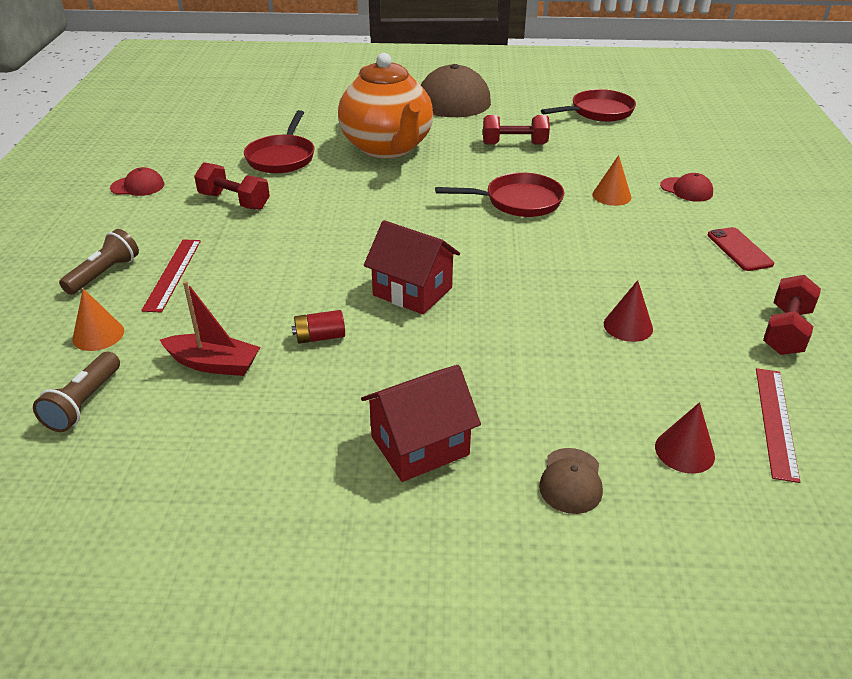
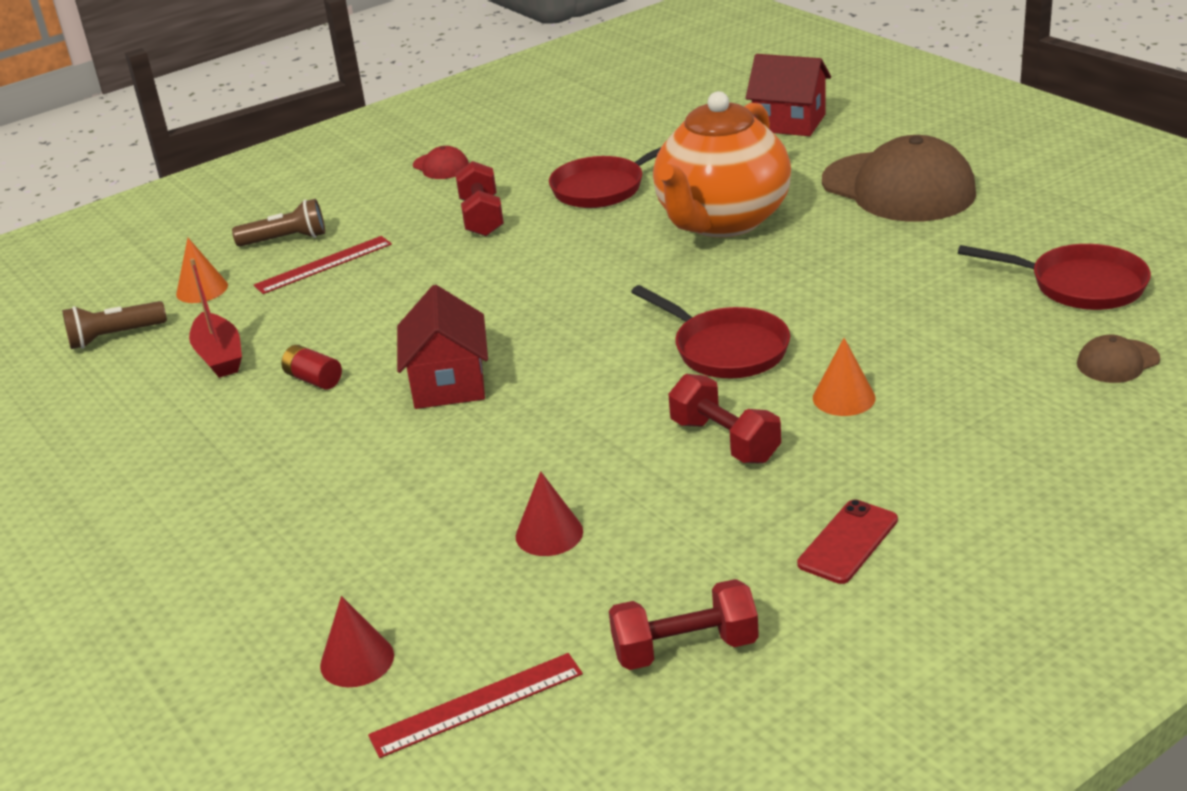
camera: 55 degrees right, 5 degrees down
(420, 446) = (212, 507): red house -> red house (789, 123)
(514, 144) = (870, 280): red dumbbell -> red dumbbell (725, 441)
(571, 481) = (242, 610): brown cap -> brown cap (1117, 361)
(686, 190) = (956, 441): red cap -> none

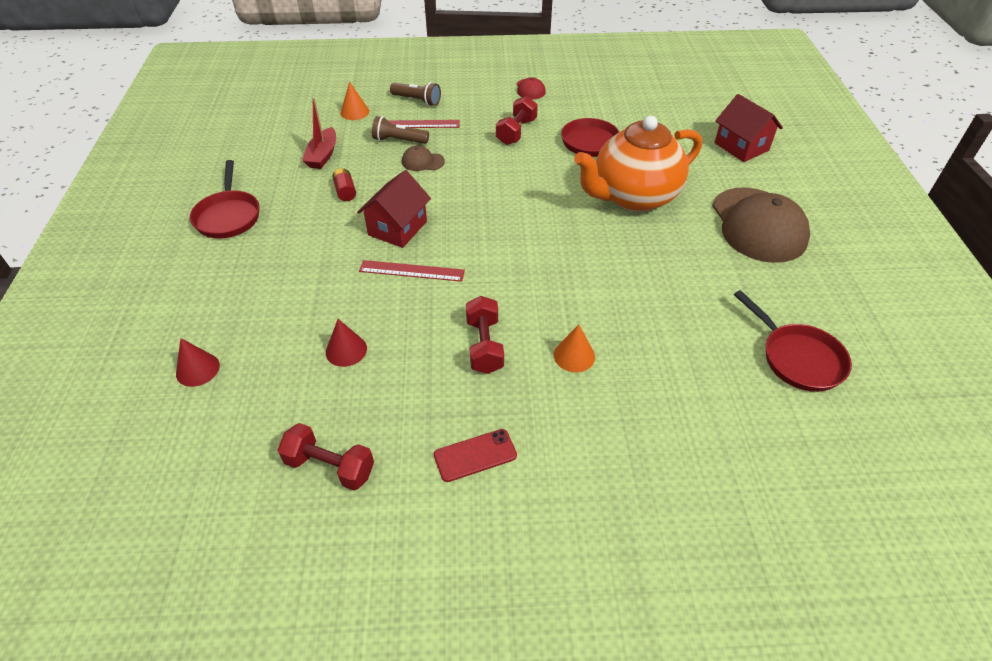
camera: 30 degrees right, 15 degrees up
(114, 337) = (295, 121): brown flashlight -> brown flashlight (399, 140)
(477, 705) = (214, 432): red ruler -> red ruler (412, 271)
(725, 349) = (547, 285): red pan -> red pan (228, 216)
(1117, 361) = (761, 430): brown cap -> brown cap (423, 161)

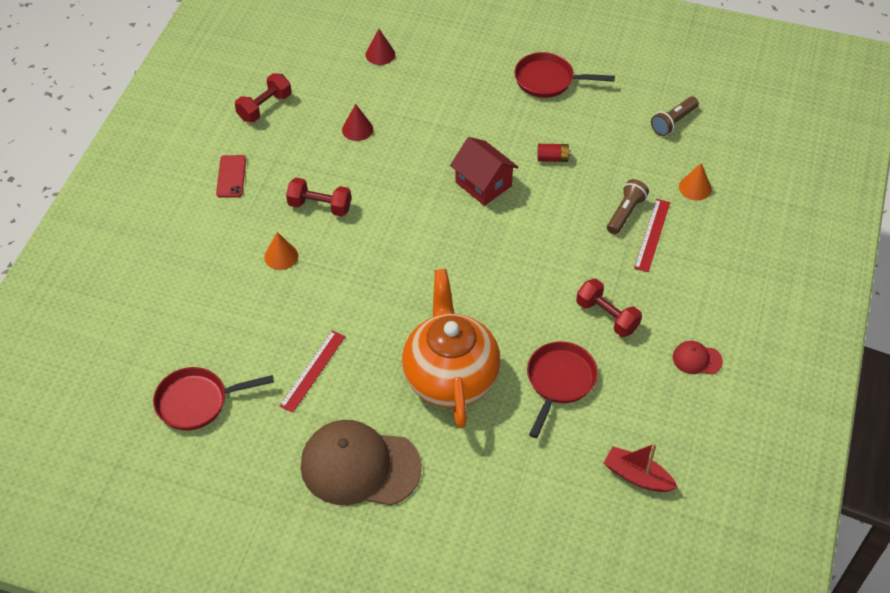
camera: 110 degrees right, 5 degrees up
(323, 155) = (619, 151): red boat -> red boat (637, 476)
(412, 271) = (423, 182): red ruler -> red ruler (312, 370)
(417, 100) = (703, 245): brown flashlight -> brown flashlight (673, 122)
(423, 161) = (580, 223): brown cap -> none
(741, 147) = (496, 528): red house -> none

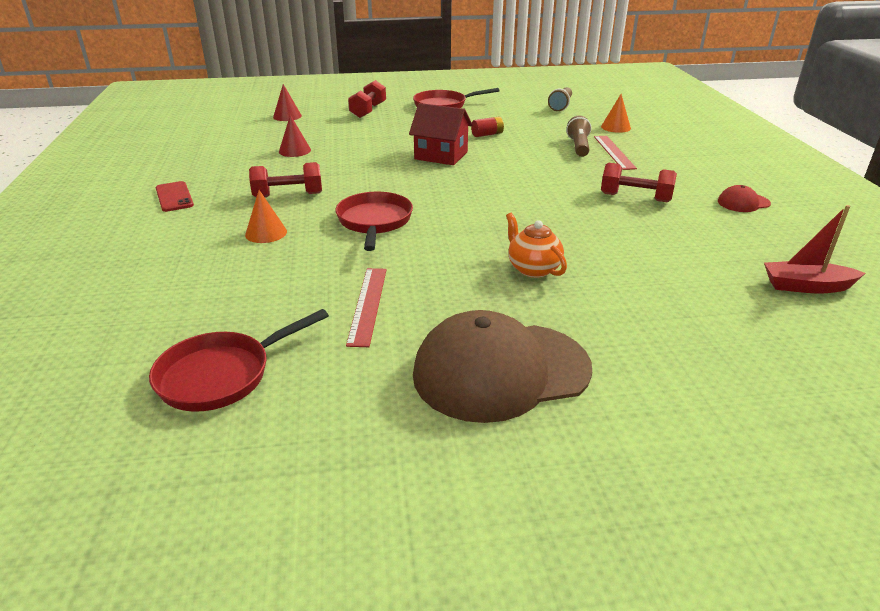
camera: 25 degrees left, 20 degrees down
(264, 107) = (189, 155): red dumbbell -> red dumbbell (368, 111)
(450, 377) = (533, 269): orange teapot -> orange teapot, size x0.45
(559, 381) = (645, 244): red pan -> red pan (374, 222)

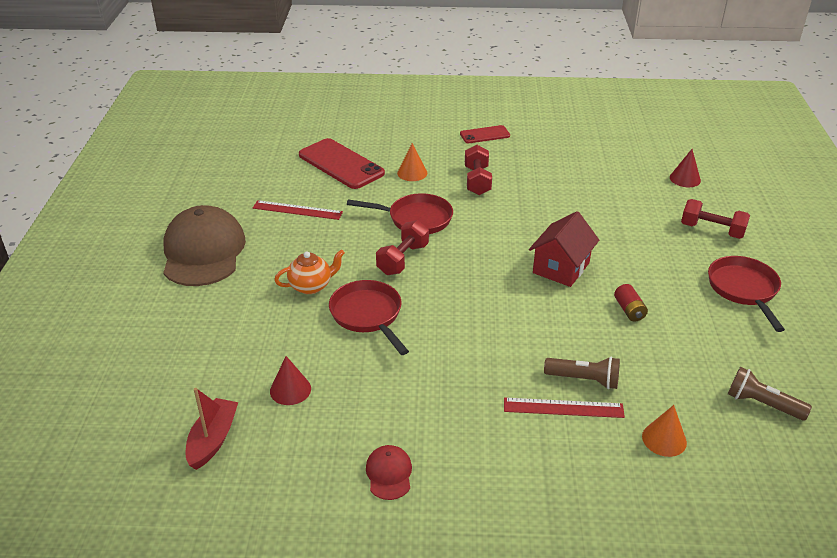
camera: 100 degrees right, 5 degrees up
(221, 375) = (253, 164): red pan -> red pan (368, 315)
(235, 287) = (341, 164): none -> red phone
(295, 151) = (580, 183): red cone -> red cone (290, 389)
(635, 197) = (424, 385): red dumbbell -> red dumbbell (403, 259)

